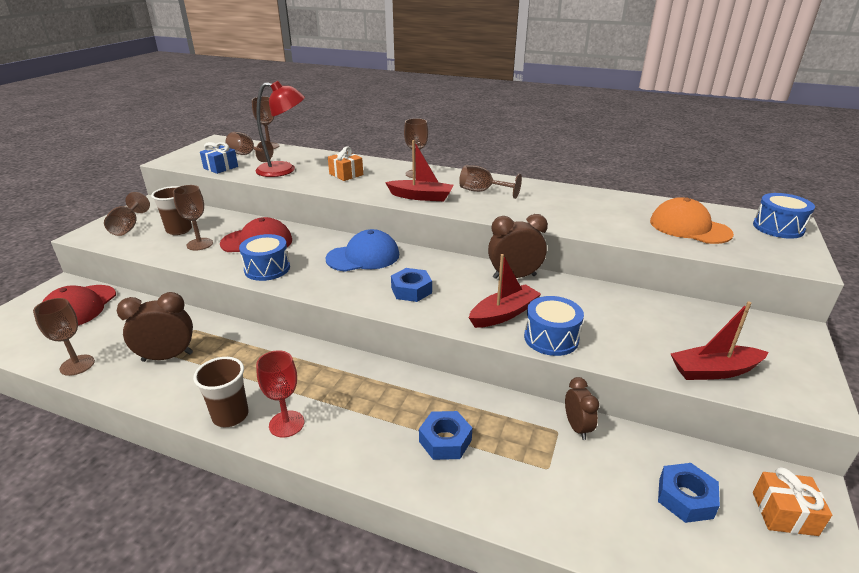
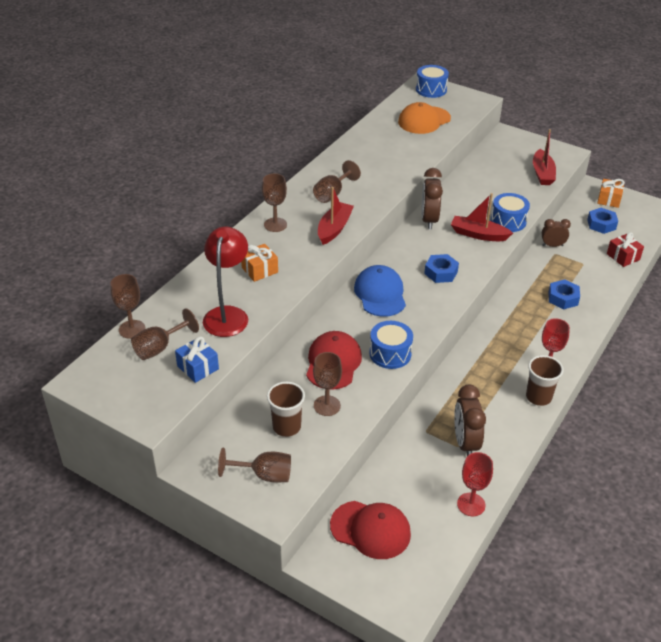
camera: 80 degrees left, 10 degrees up
(77, 365) = (471, 504): brown goblet -> red goblet
(504, 314) = (478, 234): red boat -> red boat turned 45 degrees counterclockwise
(599, 532) = (623, 257): none -> red gift

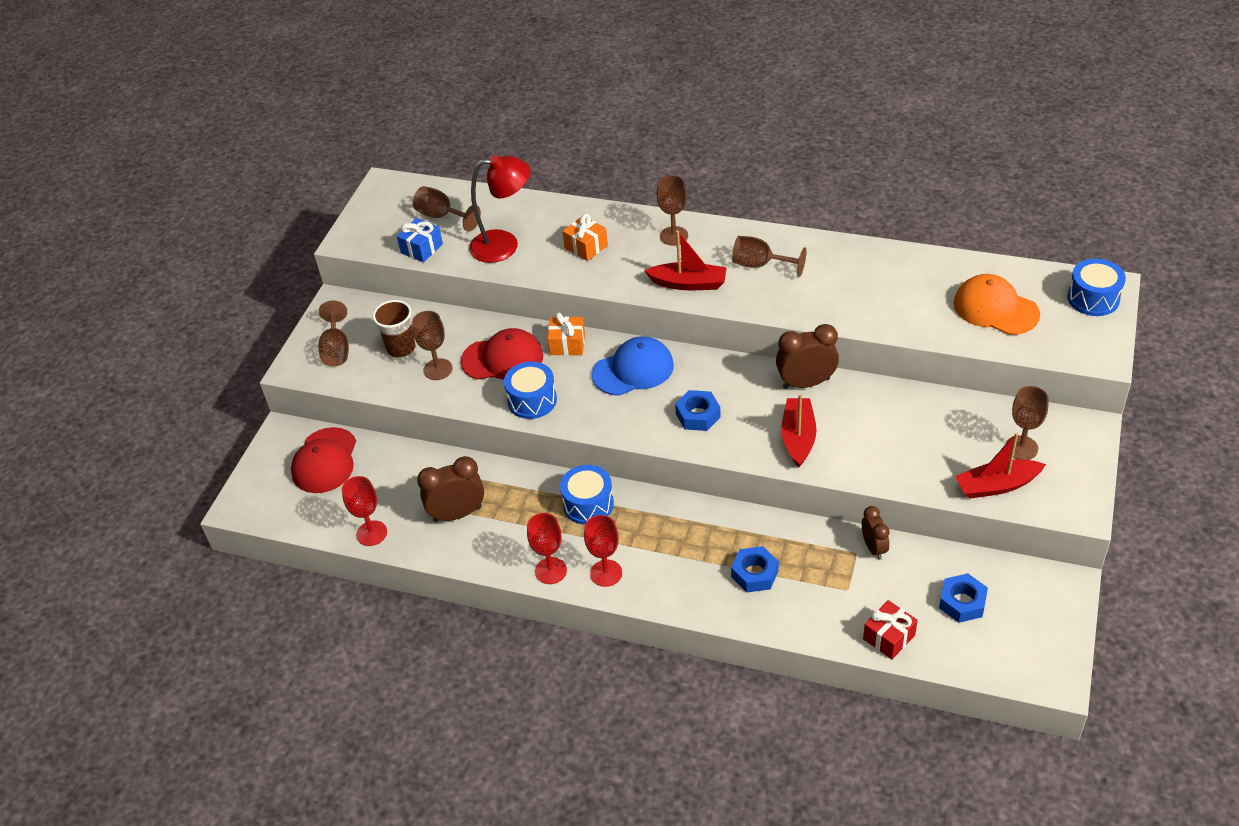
camera: 80 degrees right, 5 degrees up
(132, 329) = (462, 191): brown goblet -> brown goblet (1021, 448)
(508, 221) = (846, 464): blue drum -> blue drum (588, 504)
(538, 397) = (551, 571): brown cup -> red goblet
(609, 199) = (1040, 606): orange gift -> orange gift (567, 344)

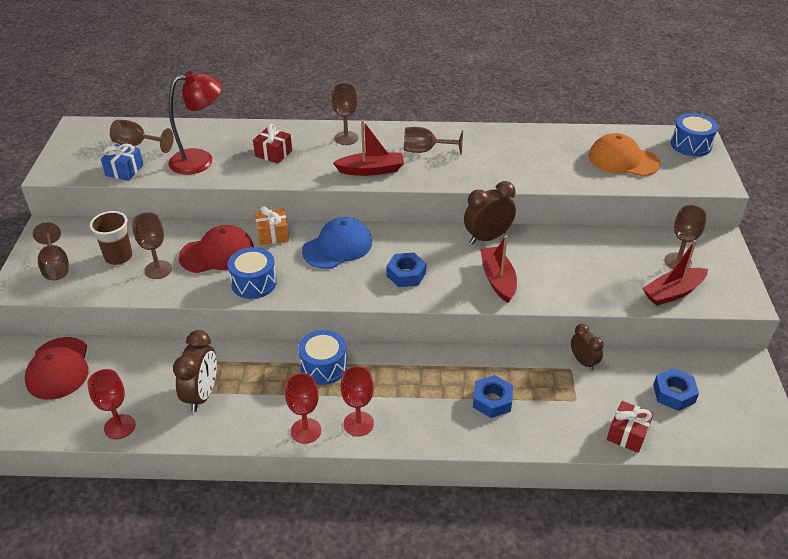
camera: 20 degrees left, 5 degrees down
(457, 514) = (202, 395): brown clock -> brown clock turned 135 degrees clockwise
(586, 247) = (273, 153): orange gift -> red gift

